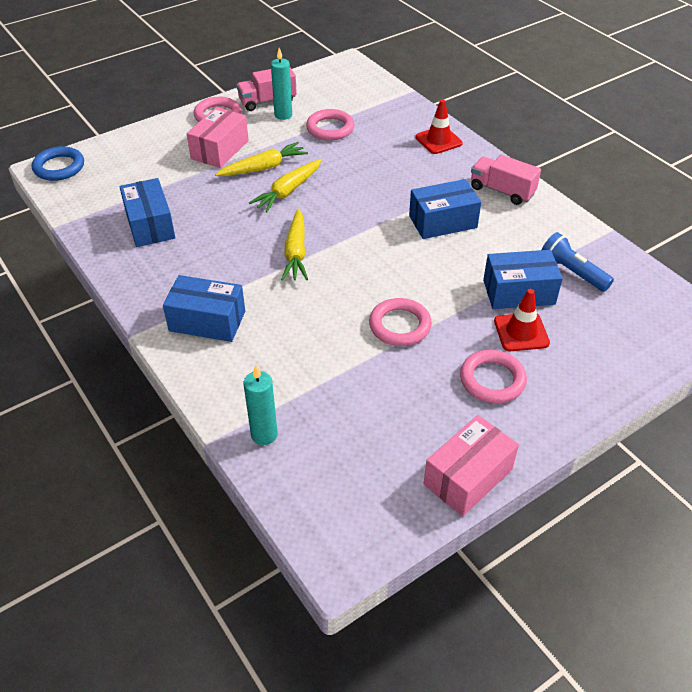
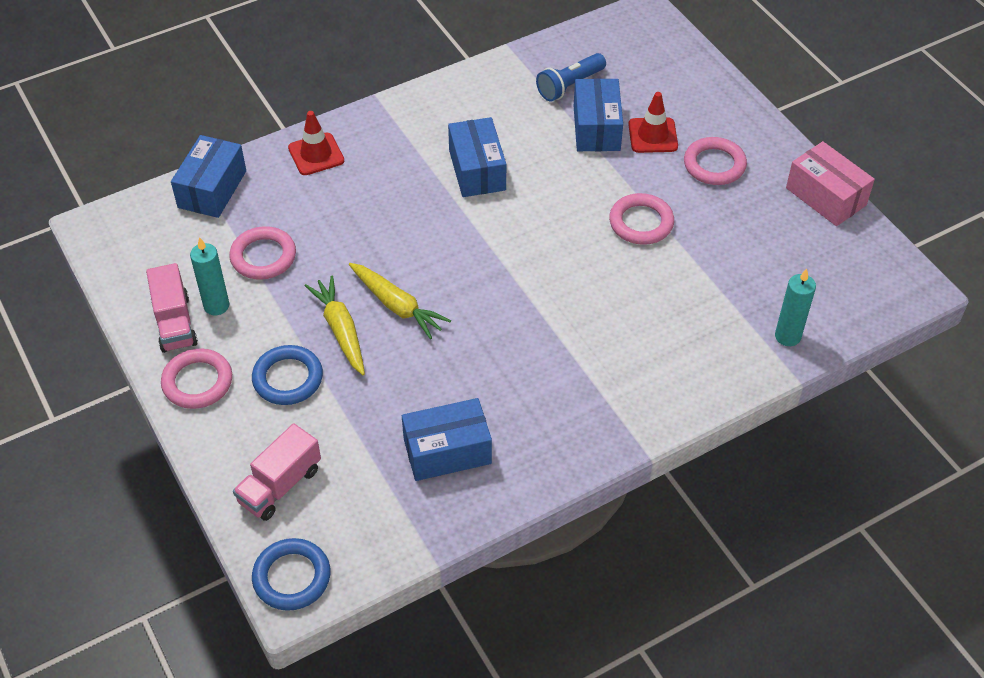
camera: 85 degrees left, 5 degrees up
(207, 321) = (629, 385): blue box -> blue box (212, 189)
(219, 150) = (288, 378): pink box -> blue ring
(296, 252) = (517, 302): yellow carrot -> none
(502, 191) = (428, 114): pink truck -> pink truck (280, 485)

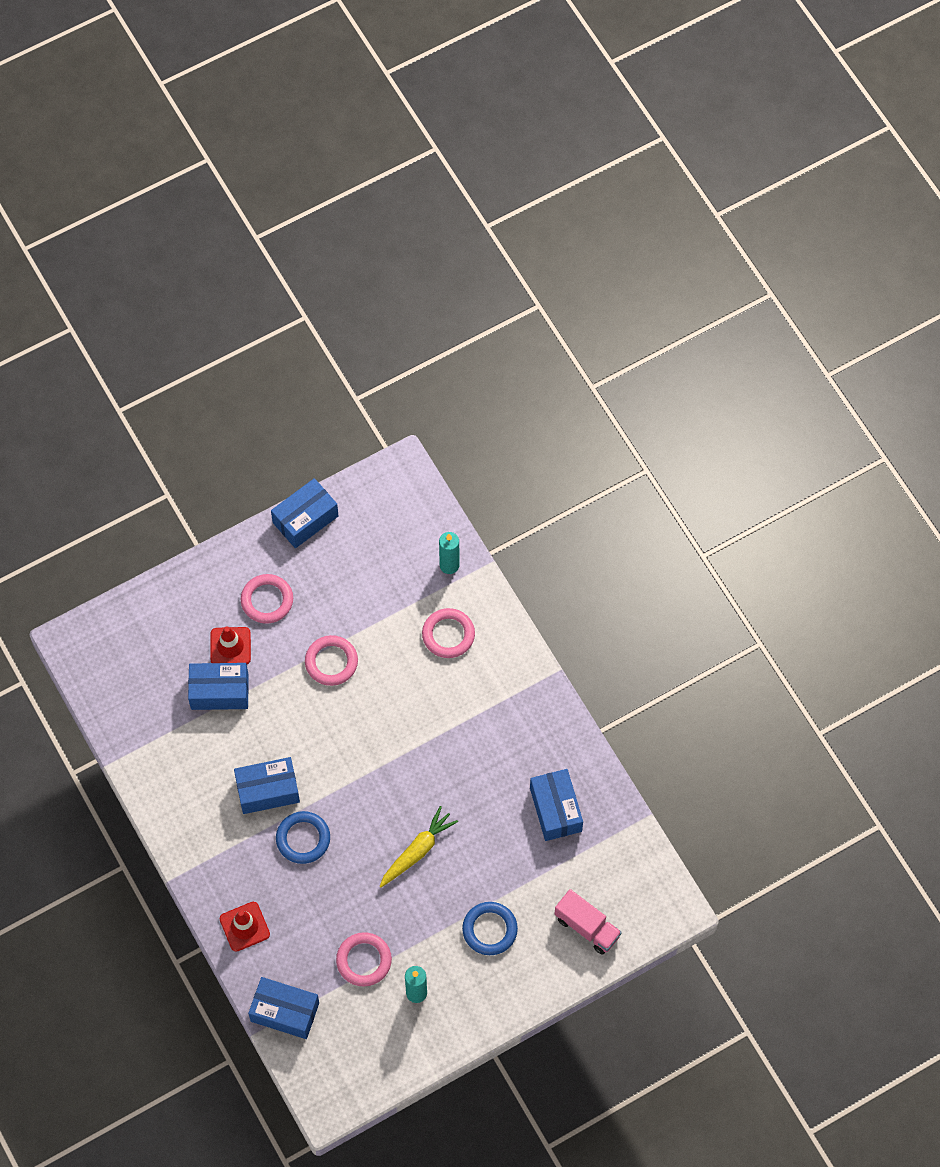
camera: 90 degrees left, 15 degrees up
(175, 323) = (434, 1024): pink truck -> none
(197, 382) = (493, 998): pink ring -> pink ring (448, 635)
(292, 577) = (662, 912): blue ring -> blue ring (303, 839)
(340, 330) = (442, 893): yellow carrot -> none
(569, 86) = (164, 712): blue flashlight -> none
(825, 196) = (305, 519): pink box -> blue box

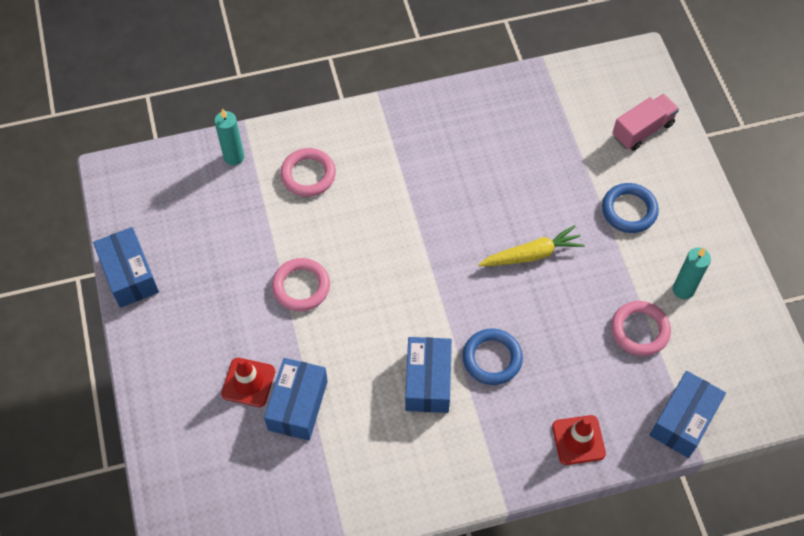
camera: 75 degrees left, 5 degrees down
(267, 600) = (208, 333): pink ring -> none
(417, 851) = (531, 254): yellow carrot -> yellow carrot turned 105 degrees clockwise
(556, 809) = (518, 128): blue box -> none

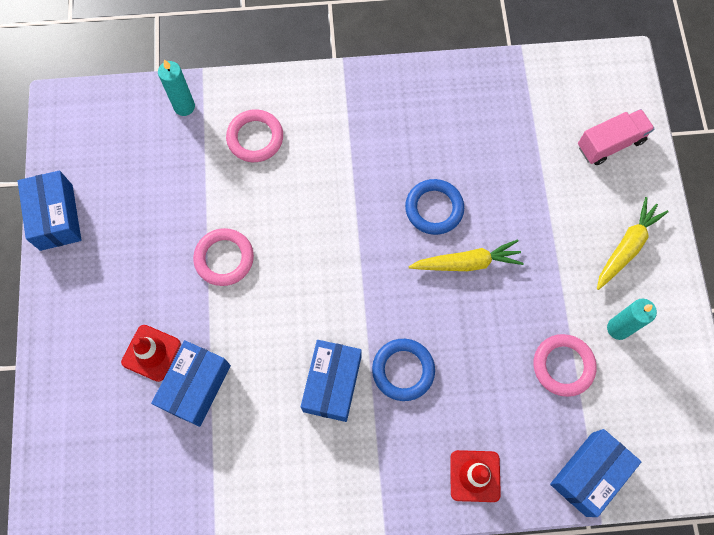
camera: 10 degrees right, 10 degrees up
(629, 210) = (578, 230): blue ring -> blue ring (434, 208)
(676, 217) = (626, 247): none -> yellow carrot

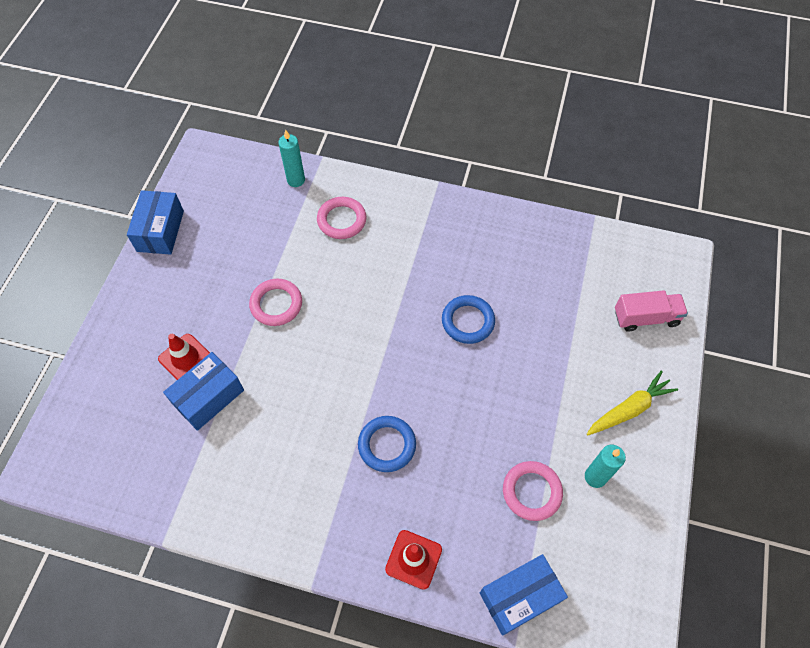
camera: 20 degrees right, 10 degrees down
(332, 384) = (321, 435): blue box -> none
(467, 263) = (479, 374): yellow carrot -> none

